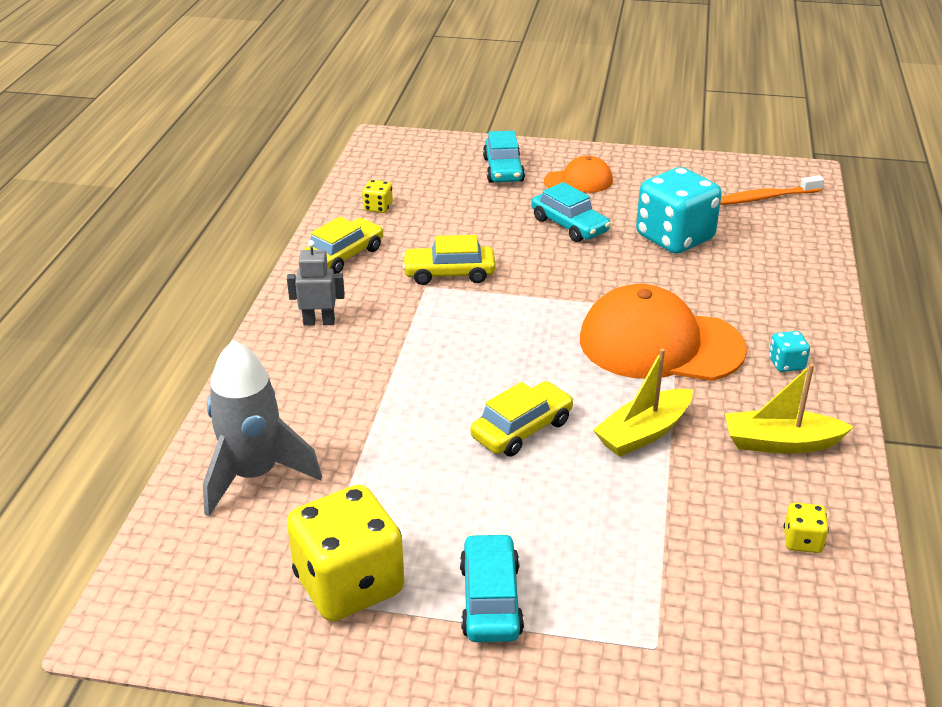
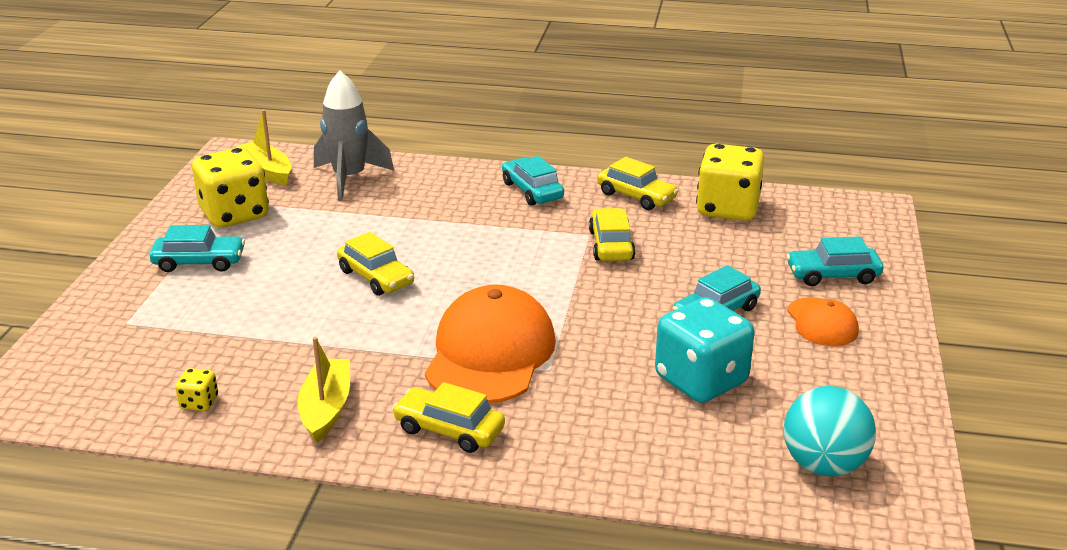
camera: 90 degrees right, 5 degrees down
(319, 322) = (532, 191): grey robot -> turquoise car
(378, 208) = (727, 209): yellow dice -> yellow dice, size x2.35
(643, 433) = (358, 334): yellow boat -> yellow boat (267, 171)
(766, 198) = (823, 465): orange toothbrush -> turquoise ball
(786, 364) = (449, 429): turquoise dice -> yellow car

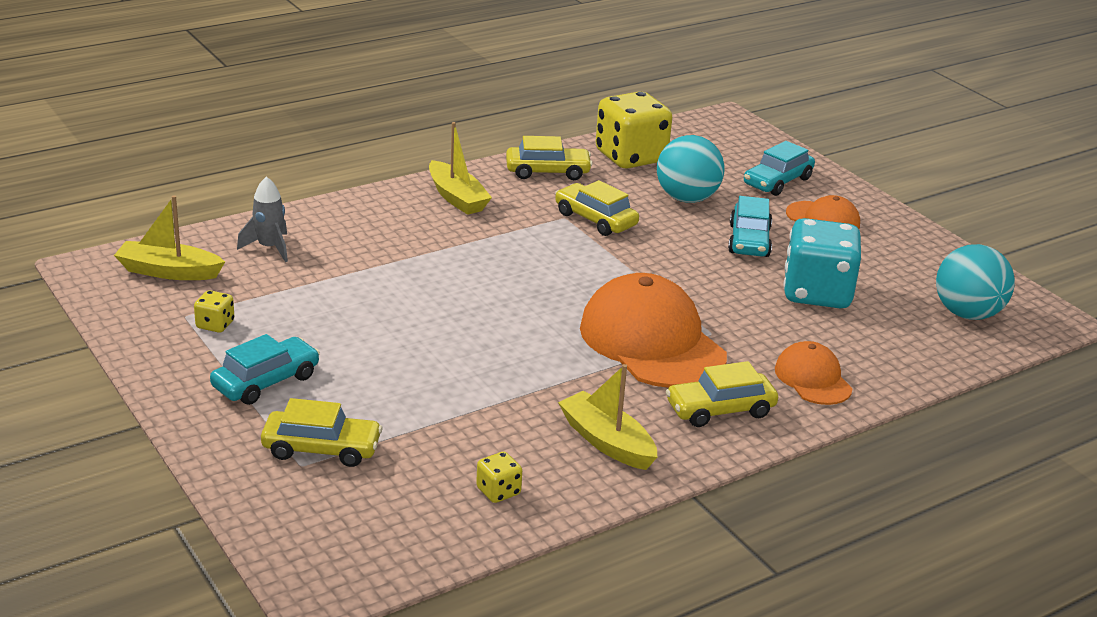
camera: 45 degrees left, 0 degrees up
(234, 214) = (215, 325): yellow dice -> yellow dice, size x0.43
(349, 179) = (269, 248): grey rocket -> grey rocket, size x0.58
(376, 277) = (456, 323): yellow car -> yellow car (321, 449)
(532, 191) = (457, 198): turquoise car -> yellow boat
(569, 445) = (813, 379): none -> orange cap
(719, 258) = (687, 198): none -> turquoise ball

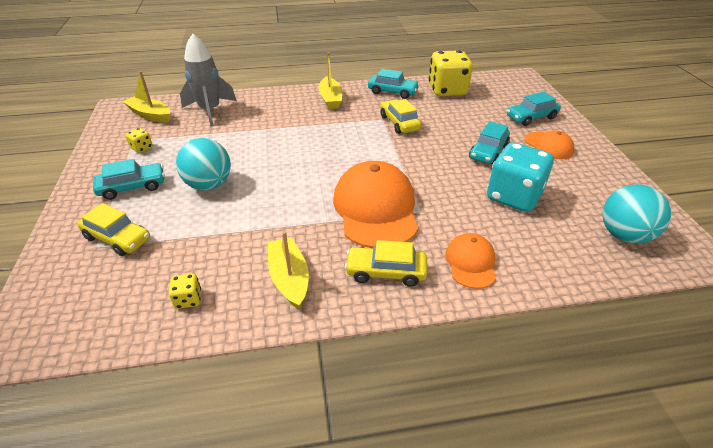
camera: 25 degrees right, 10 degrees up
(269, 248) = (210, 111): grey rocket -> grey rocket, size x1.72
(547, 172) = (392, 92): yellow car -> turquoise car
(687, 198) = (465, 119): turquoise ball -> turquoise ball (209, 185)

